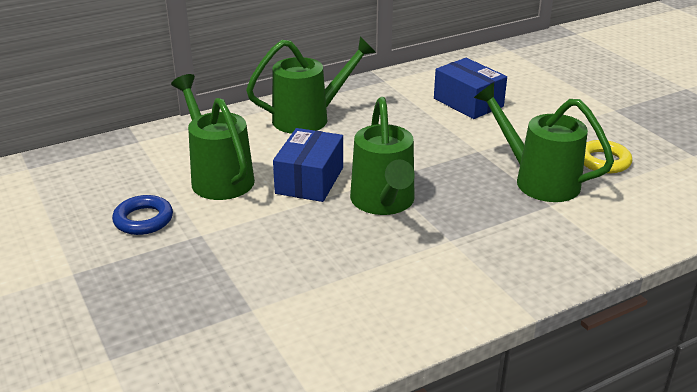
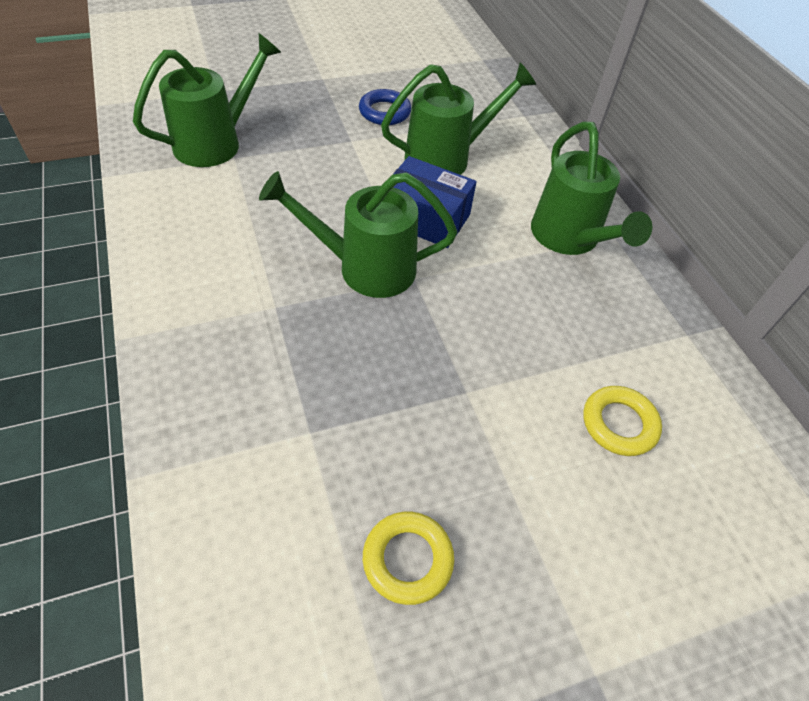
camera: 95 degrees right, 20 degrees up
(468, 102) = (619, 424): blue box -> yellow ring
(538, 180) = (374, 440): green watering can -> green watering can (216, 142)

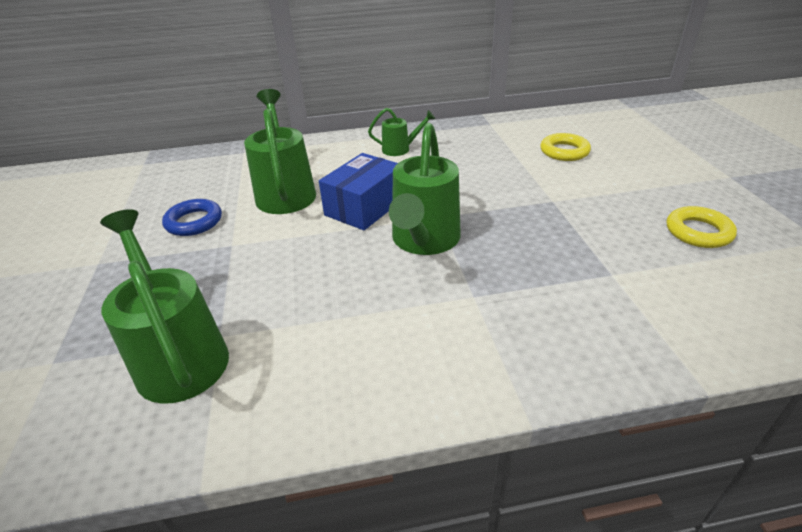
camera: 75 degrees left, 15 degrees down
(569, 239) = (400, 149): green watering can -> green watering can, size x0.52

